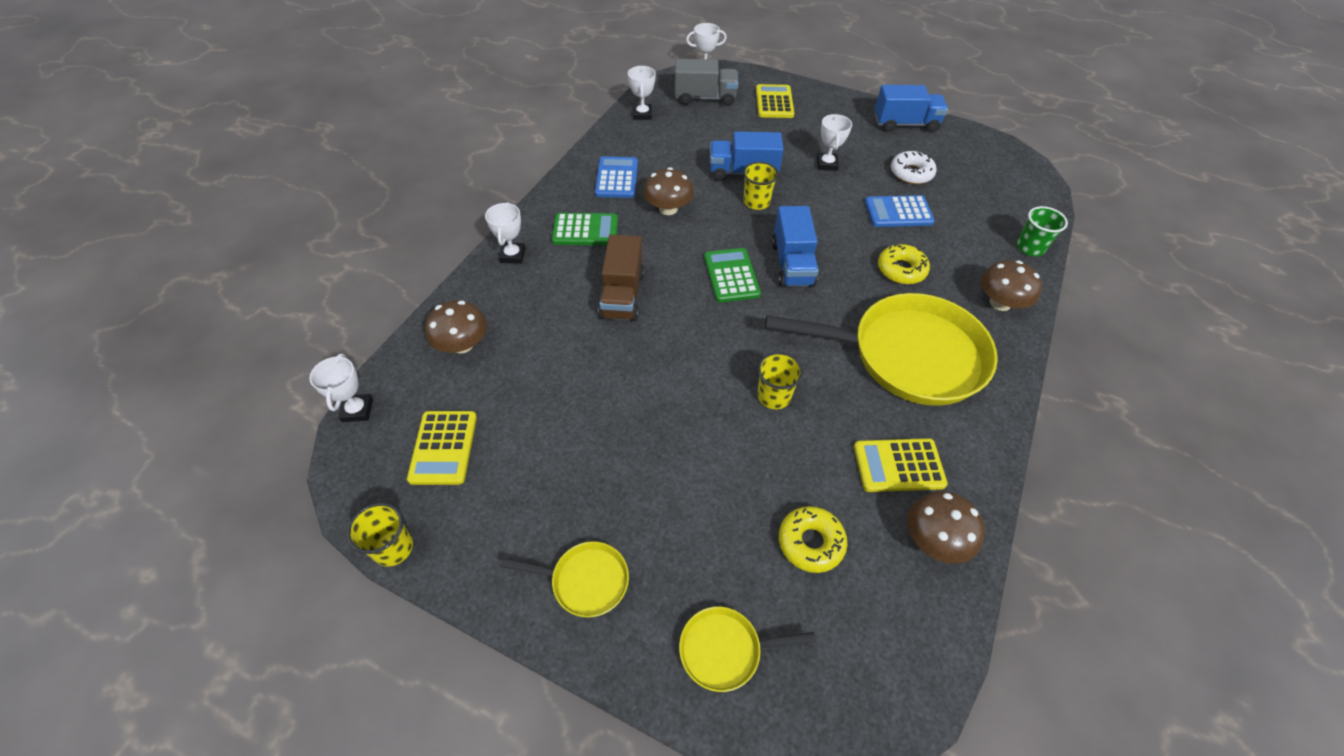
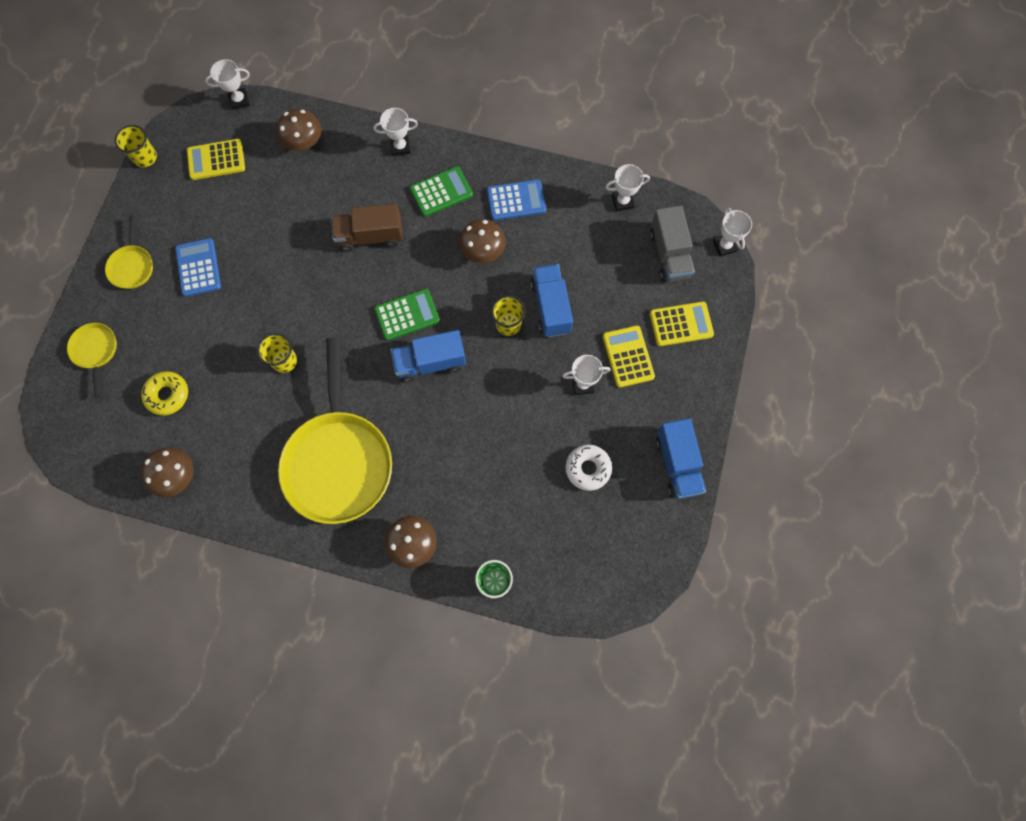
camera: 80 degrees right, 20 degrees up
(585, 230) = (441, 192): green calculator -> green calculator turned 105 degrees counterclockwise
(898, 212) = (521, 455): blue calculator -> blue calculator (198, 268)
(898, 465) = (233, 452): yellow calculator -> yellow calculator (628, 356)
(901, 270) = (440, 457): yellow donut -> none

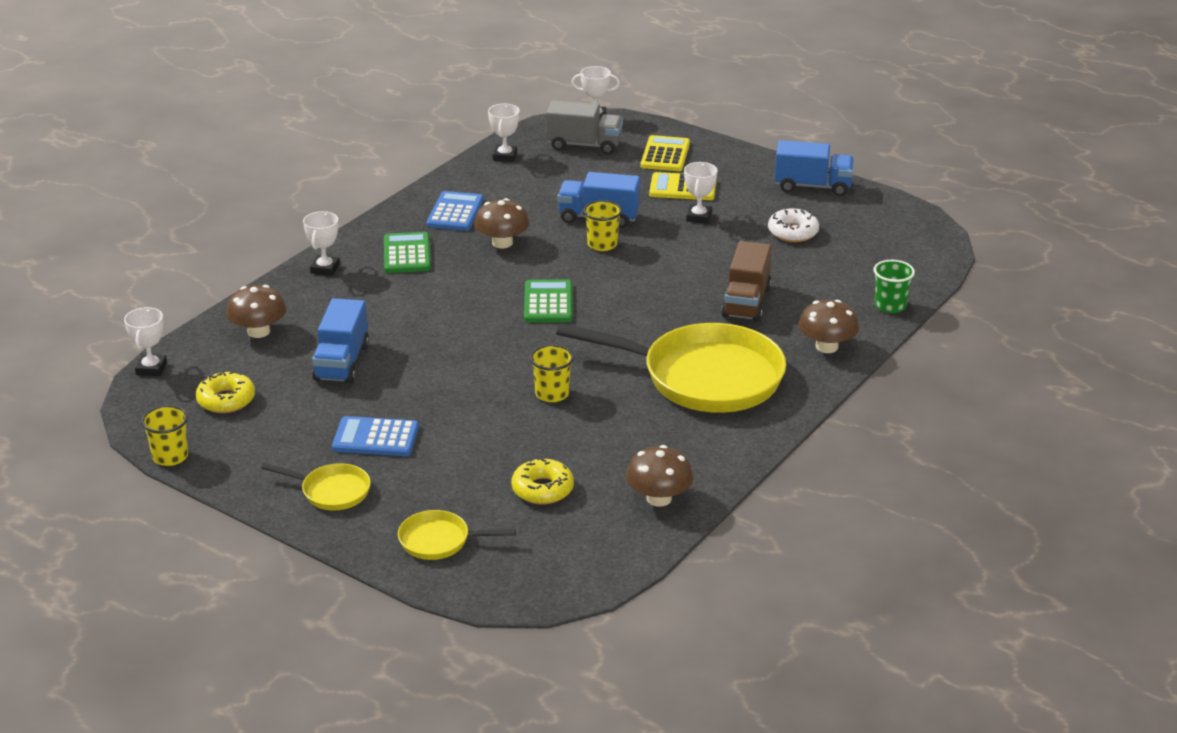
camera: 70 degrees left, 40 degrees down
(216, 160) = (226, 400): yellow calculator -> yellow donut
(370, 236) = (428, 308): brown truck -> brown truck (746, 302)
(430, 362) = (617, 298): blue truck -> blue truck (342, 363)

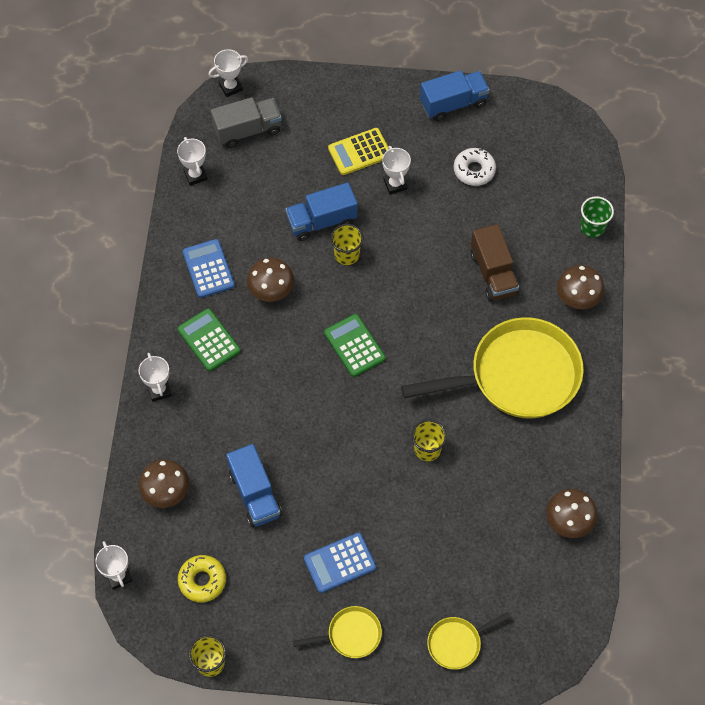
camera: 30 degrees left, 30 degrees up
(542, 489) = (488, 553): yellow donut -> none
(665, 155) = (318, 114): yellow calculator -> none

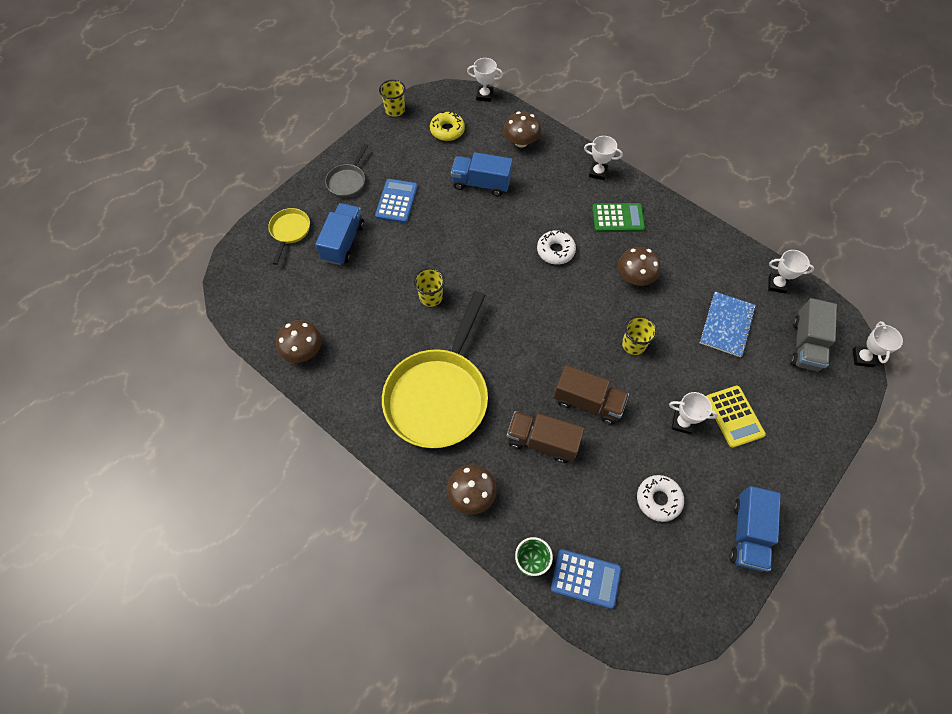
camera: 125 degrees right, 0 degrees up
(208, 269) = (680, 248): blue calculator -> blue calculator (585, 578)
(271, 195) = (726, 325): none -> blue notebook
(291, 373) = (555, 251): none -> white donut
(322, 221) = (677, 345): blue truck -> blue truck (343, 242)
(350, 635) = (347, 181): yellow pan -> grey pan
(354, 346) = (548, 302): green calculator -> none
(359, 152) = (734, 416): yellow calculator -> yellow calculator turned 150 degrees clockwise
(430, 260) = (588, 402): none -> brown truck

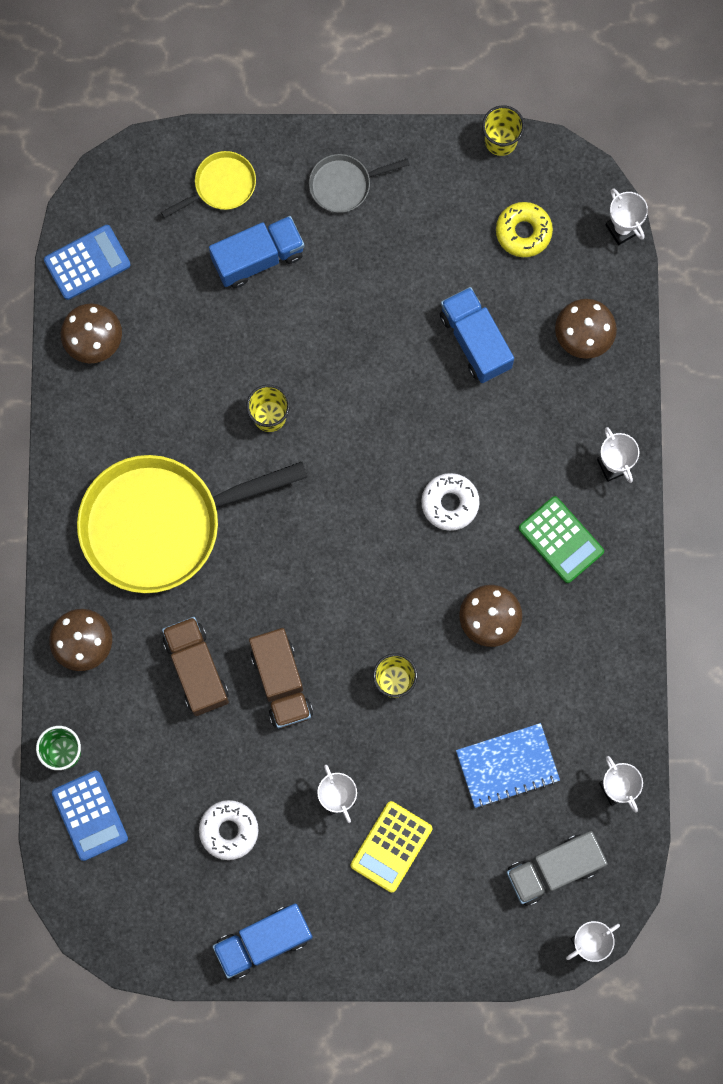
camera: 50 degrees right, 15 degrees up
(396, 201) = (364, 266): blue calculator -> blue calculator (87, 262)

